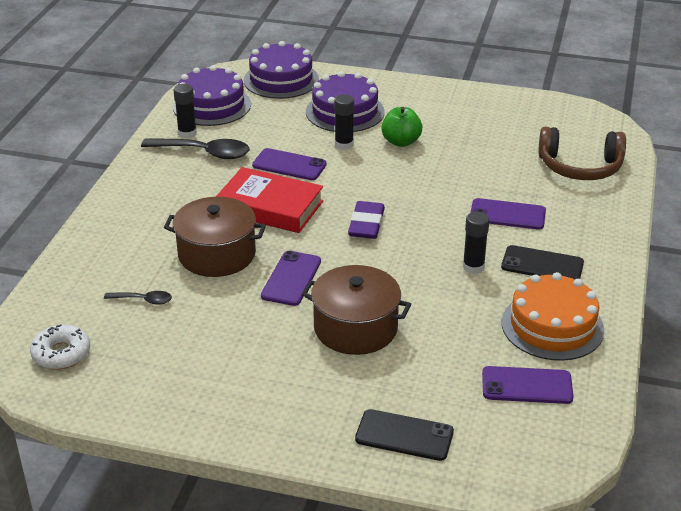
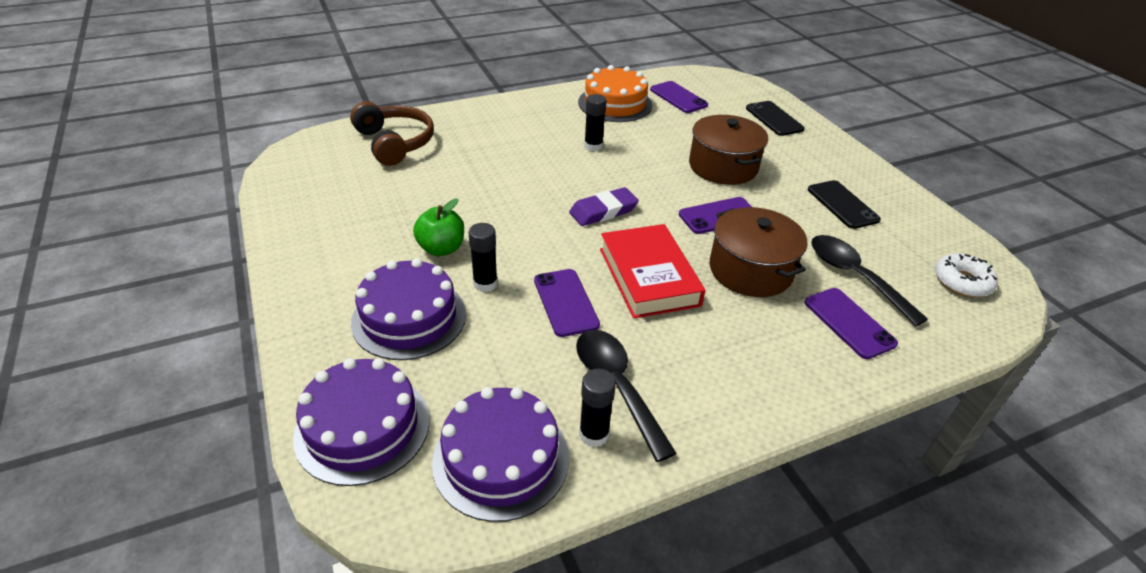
camera: 130 degrees left, 5 degrees up
(143, 300) = (855, 277): black spoon -> black spoon, size x1.93
(507, 215) = (507, 153): purple phone -> purple phone (849, 323)
(542, 265) = (555, 123): black phone -> black phone (842, 204)

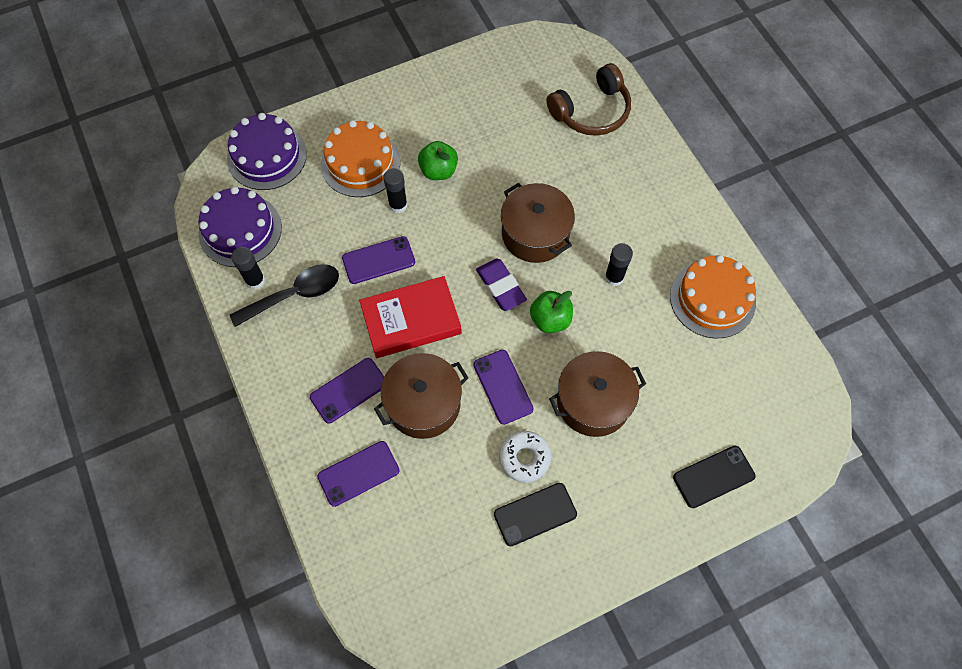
camera: 90 degrees right, 25 degrees up
(409, 318) = (360, 163): purple cake -> orange cake
(540, 186) = (535, 234): none -> brown pot
(640, 183) = (550, 319): none -> green apple
(678, 97) = (744, 369): purple phone -> purple phone (349, 390)
(855, 277) = (418, 495): black spoon -> none
(962, 282) = (416, 598): white donut -> white donut (524, 458)

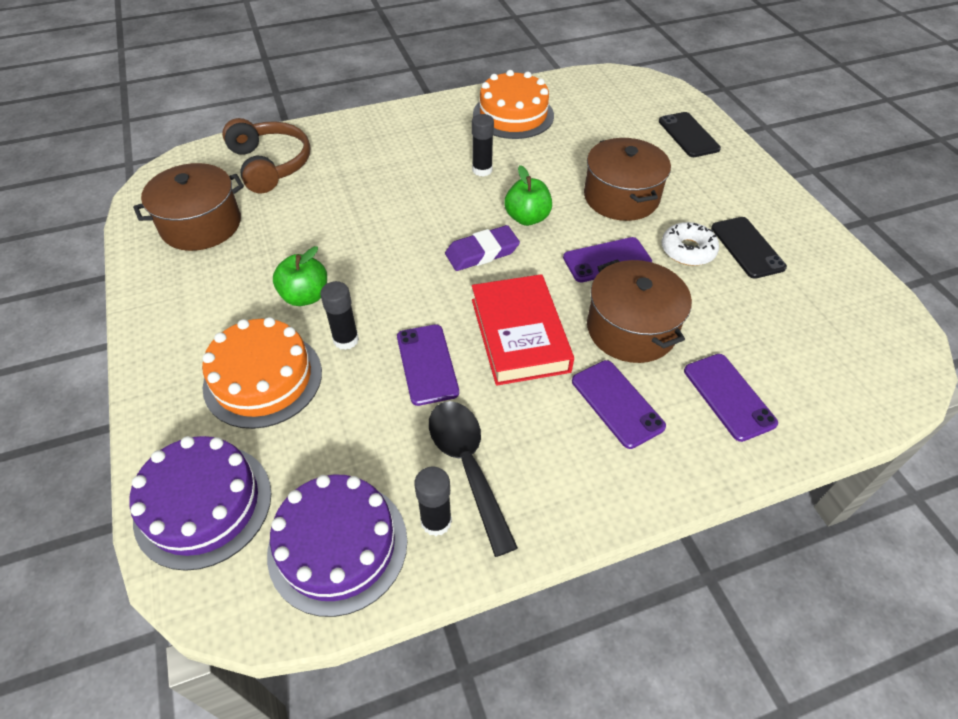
camera: 85 degrees left, 15 degrees down
(535, 234) = (418, 220): brown pot -> brown pot (201, 225)

